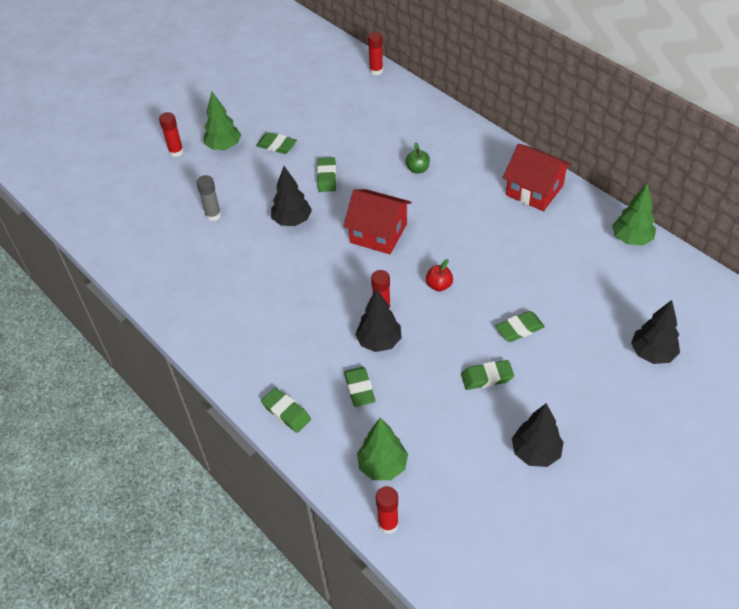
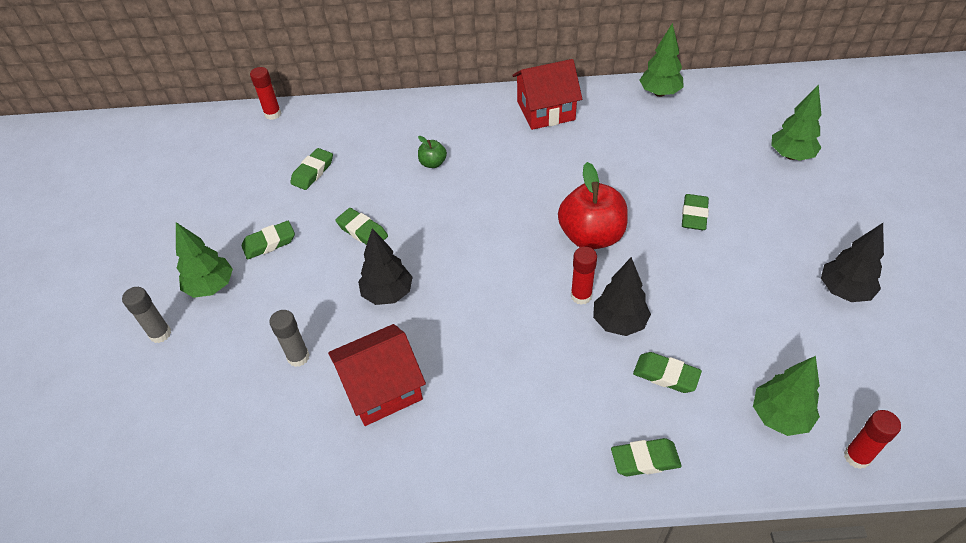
camera: 50 degrees left, 0 degrees up
(176, 152) = (160, 334): red glue stick -> grey glue stick
(378, 233) = (480, 238): red house -> red house (382, 388)
(439, 285) = (591, 236): red apple -> red apple, size x2.13
(487, 377) = (731, 271): green eraser -> green eraser (312, 172)
(652, 353) = (791, 155): black tree -> green tree

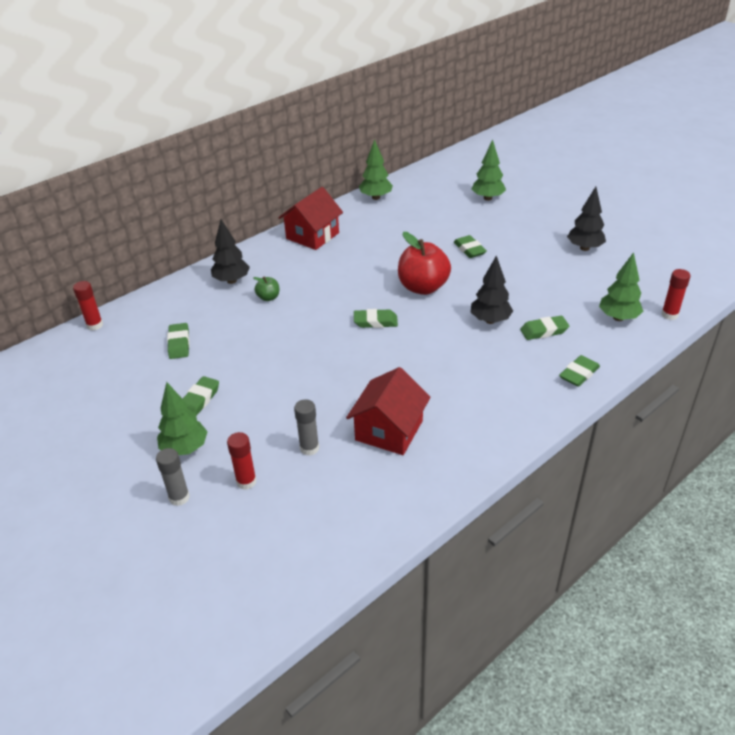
camera: 40 degrees left, 10 degrees down
(362, 231) = (265, 358): green eraser -> green eraser (375, 322)
(387, 294) = (328, 381): black tree -> black tree (231, 281)
(581, 296) = (453, 319): red glue stick -> red glue stick (246, 481)

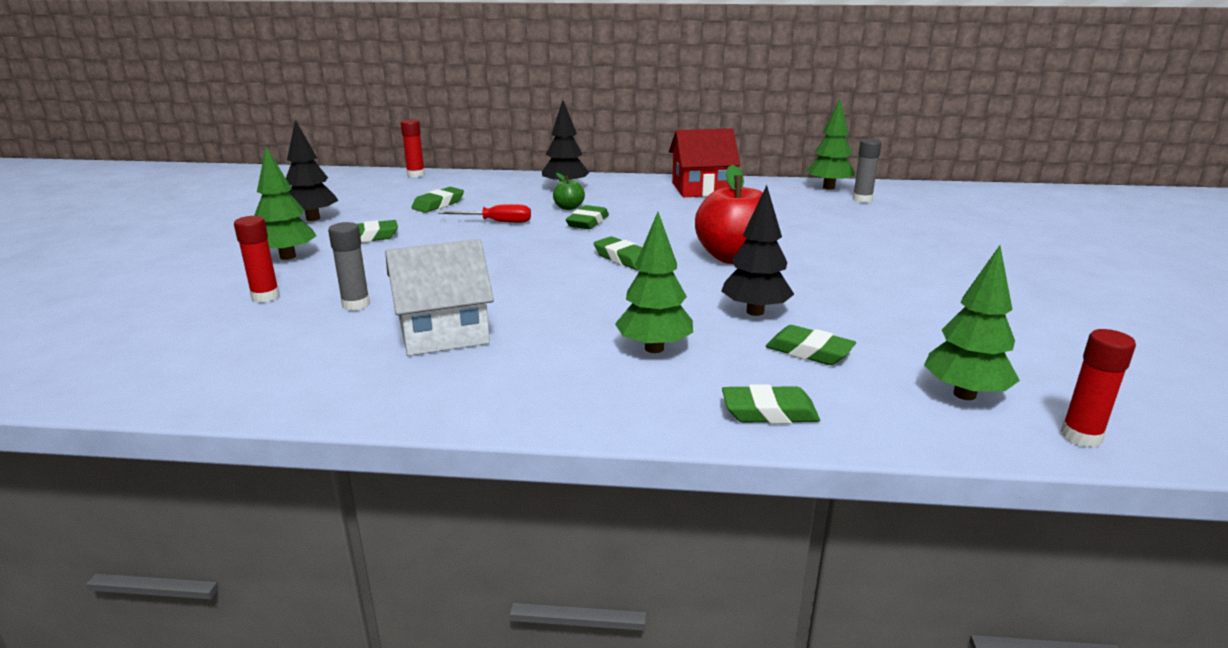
camera: 45 degrees right, 15 degrees down
(179, 497) = (210, 279): grey glue stick -> grey glue stick (862, 199)
(251, 336) = (497, 222): none -> red screwdriver
(389, 430) = (443, 332): red house -> white house
(469, 249) = (859, 253): green eraser -> green eraser (587, 222)
(487, 198) = (978, 228): green tree -> green tree (654, 348)
(584, 248) = (1050, 312): black tree -> black tree (313, 219)

